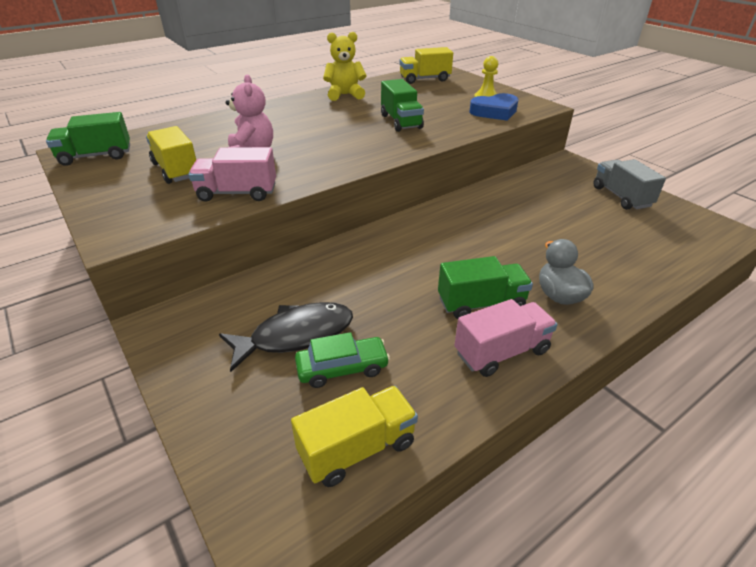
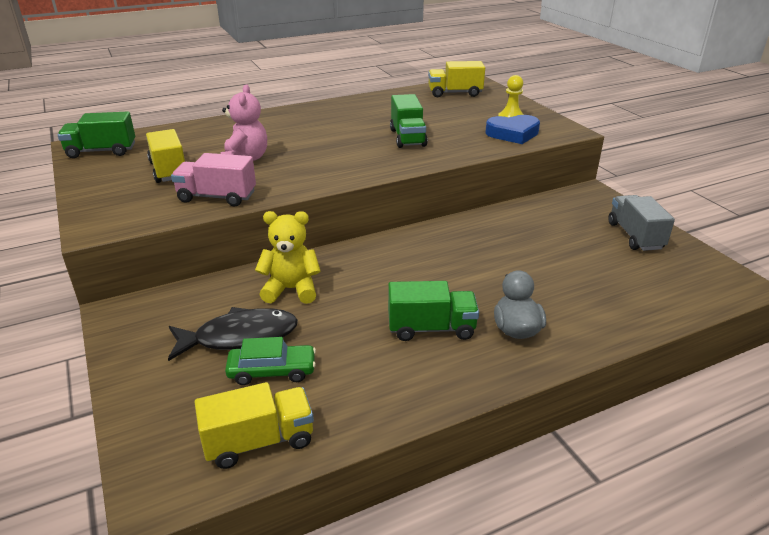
camera: 10 degrees right, 5 degrees down
(345, 95) = (362, 105): yellow teddy bear -> yellow teddy bear (291, 289)
(501, 352) = (431, 376): pink truck -> none

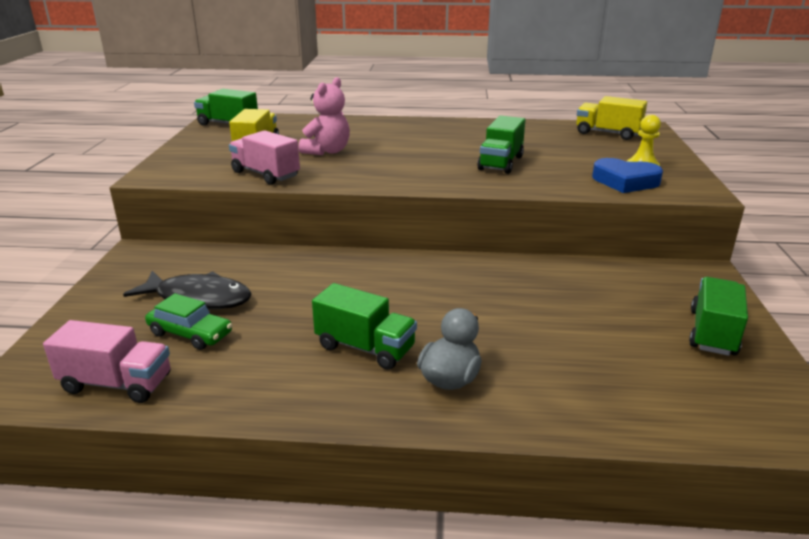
camera: 30 degrees right, 5 degrees down
(259, 441) = (117, 384): yellow truck -> pink truck
(291, 289) = (282, 274): yellow teddy bear -> none
(635, 236) = (712, 333): grey truck -> green truck

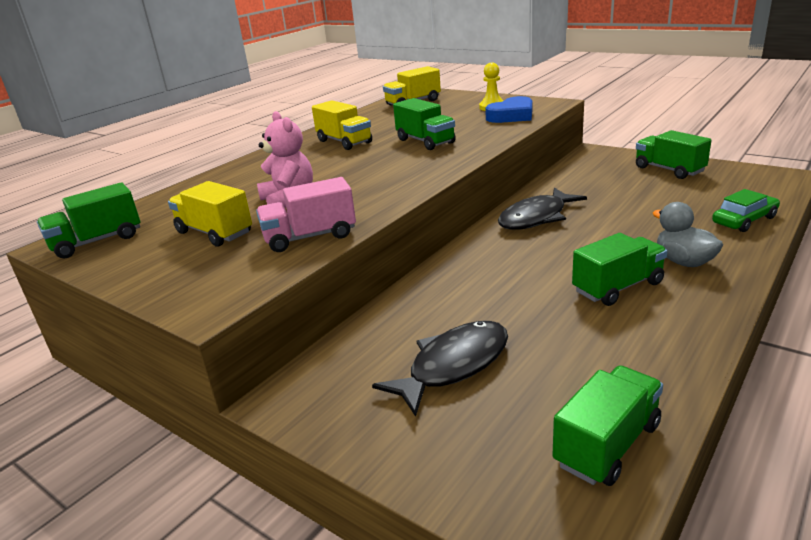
camera: 55 degrees left, 0 degrees up
(117, 384) = (607, 444): pink truck -> green truck
(190, 333) = (529, 380): green car -> green car (744, 220)
(466, 136) = (344, 142): none -> yellow truck
(482, 276) = (536, 218): none -> black fish

